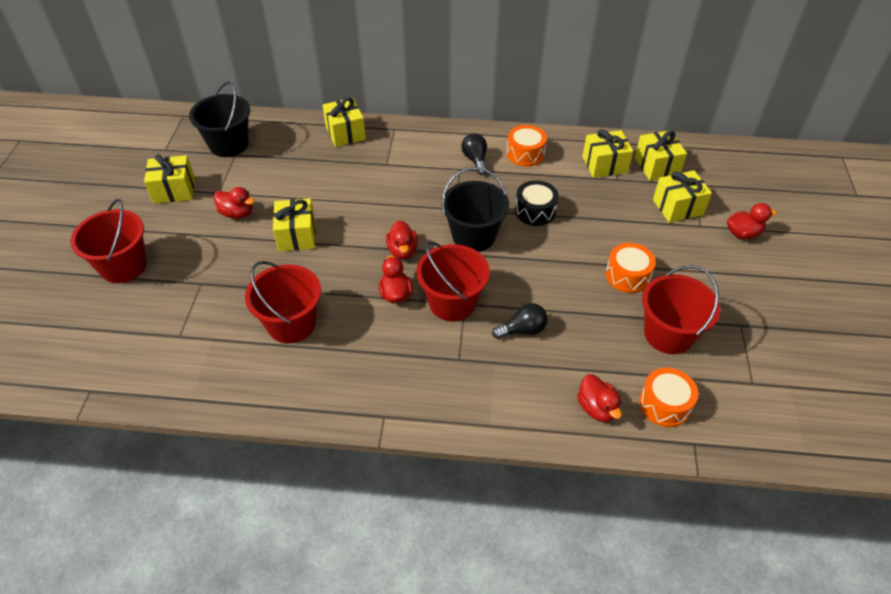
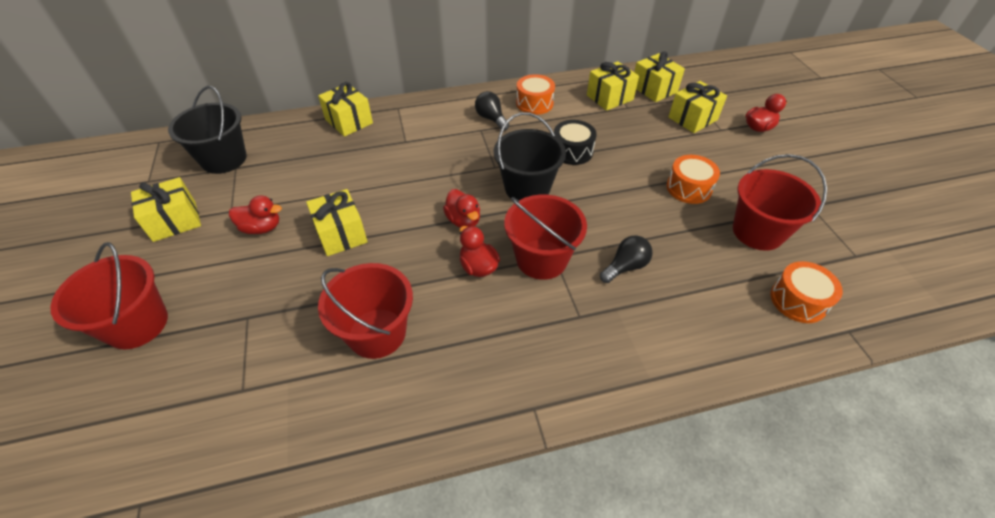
camera: 20 degrees left, 0 degrees up
(597, 408) = (741, 325): red duck -> none

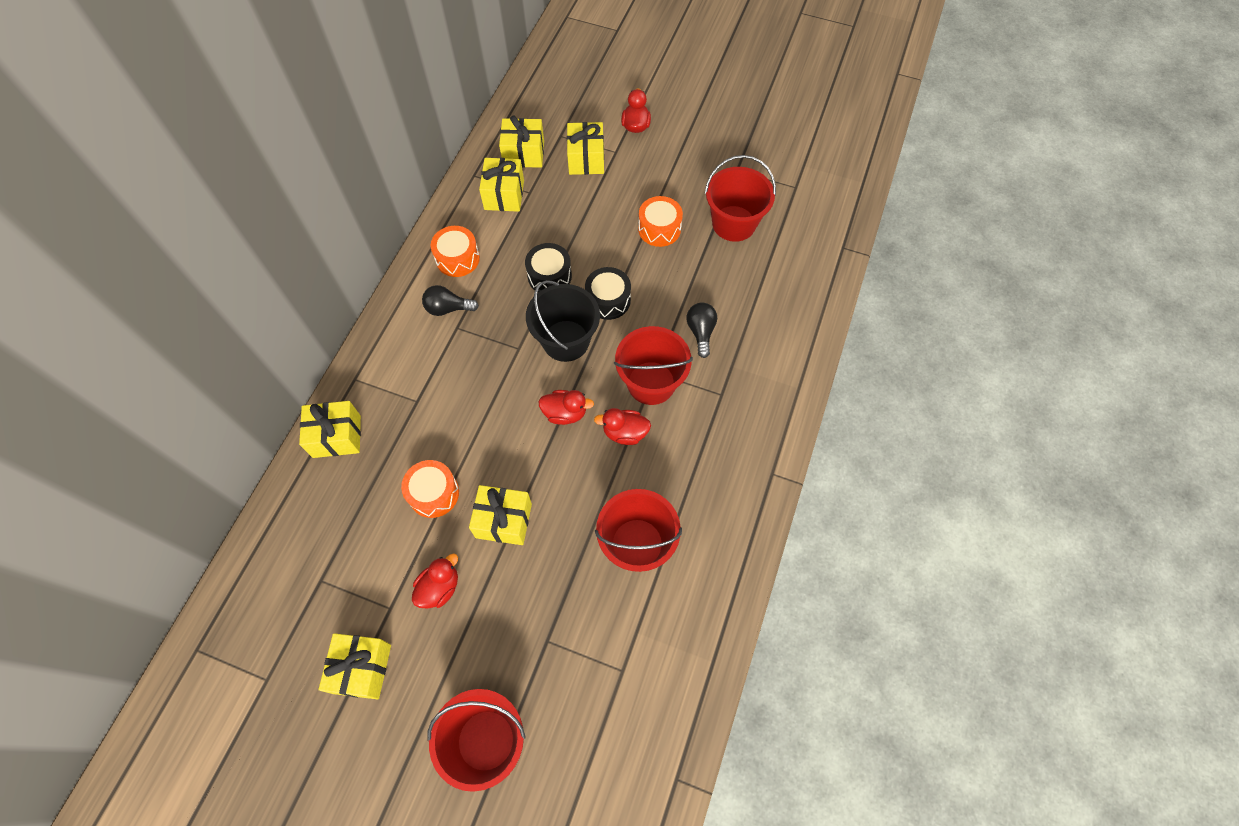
camera: 55 degrees left, 15 degrees up
(224, 159) = (295, 587): black bucket -> none
(588, 192) = (608, 300): none -> black drum
(798, 300) = (803, 253): orange drum -> orange drum (433, 493)

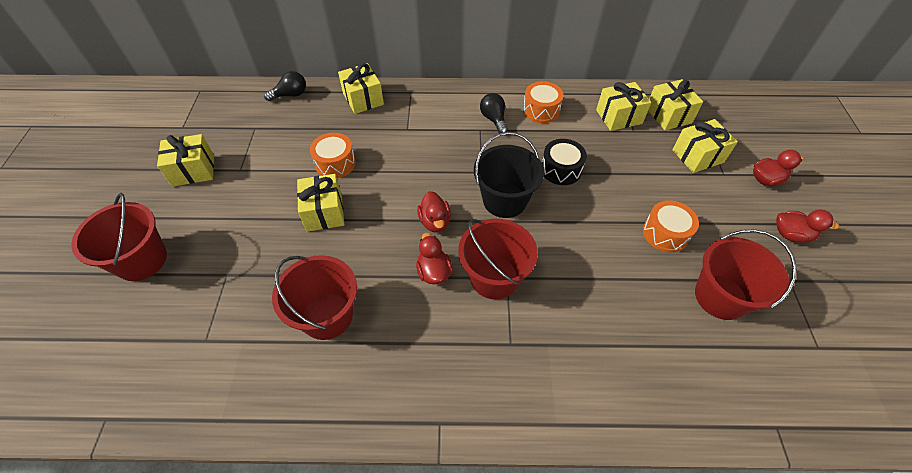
camera: 70 degrees right, 10 degrees down
(439, 587) = (260, 192): red duck -> red duck (791, 234)
(608, 300) = (562, 217): black drum -> none
(701, 332) = (571, 304): black light bulb -> black light bulb (290, 95)

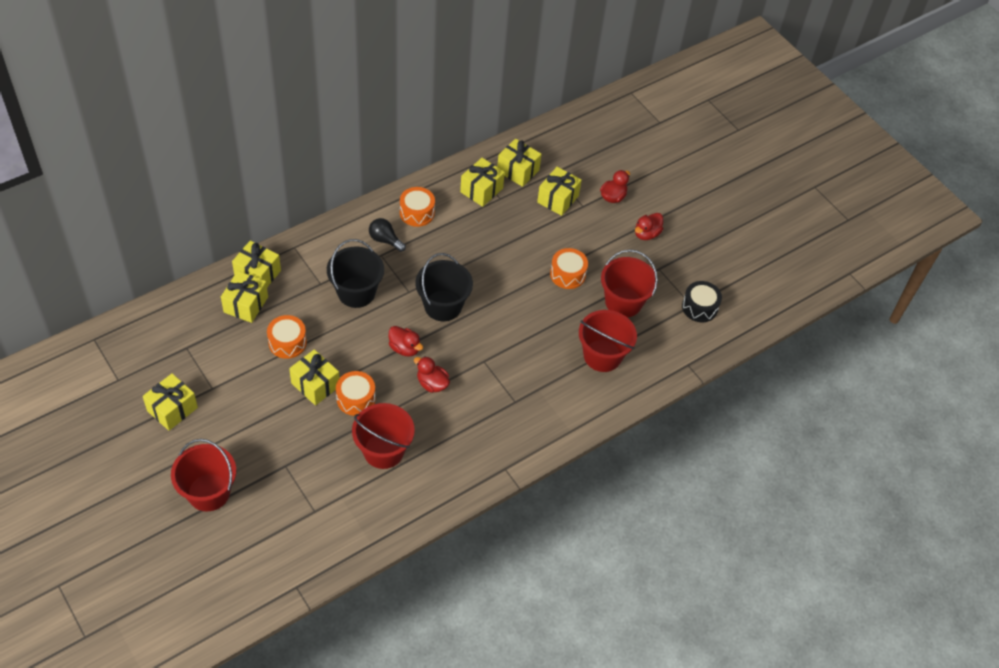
camera: 40 degrees left, 0 degrees up
(290, 95) = (187, 301): black light bulb -> none
(331, 117) = (246, 304): none -> yellow gift
(348, 246) = (356, 399): none -> orange drum
(432, 150) = (356, 292): none -> black bucket
(494, 277) = (475, 365): red bucket -> red bucket (602, 355)
(561, 169) = (467, 259): black drum -> black drum (699, 307)
(791, 234) = (646, 234): red duck -> red duck turned 150 degrees clockwise

